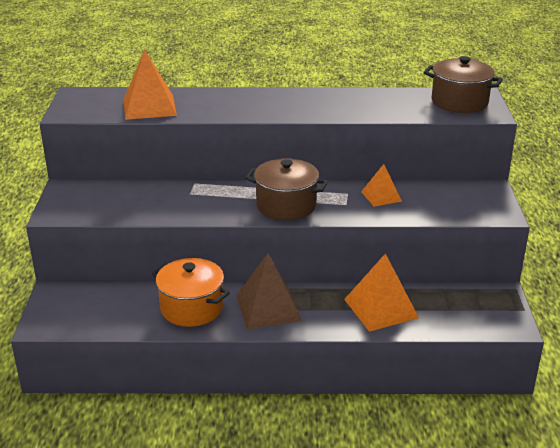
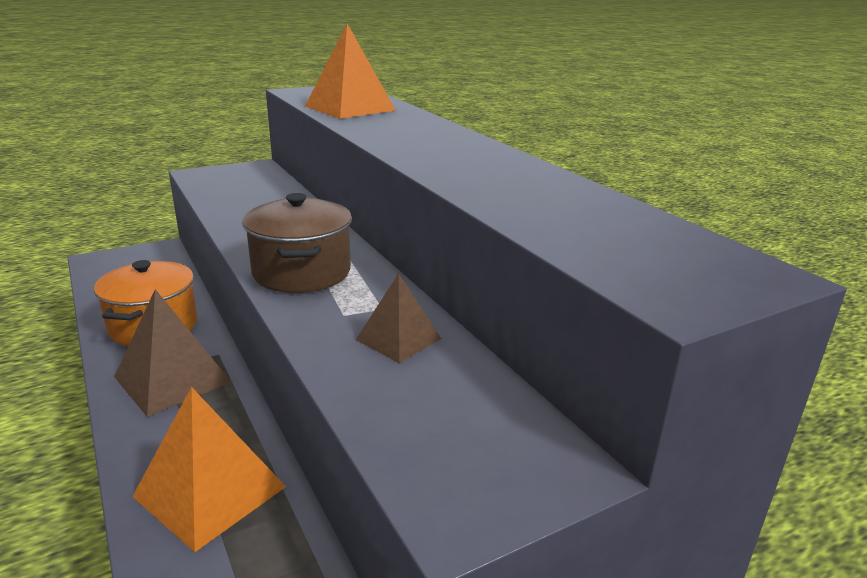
camera: 60 degrees right, 5 degrees down
(381, 196) = (398, 339): orange pyramid -> brown pyramid
(459, 102) = (676, 258): brown pot -> none

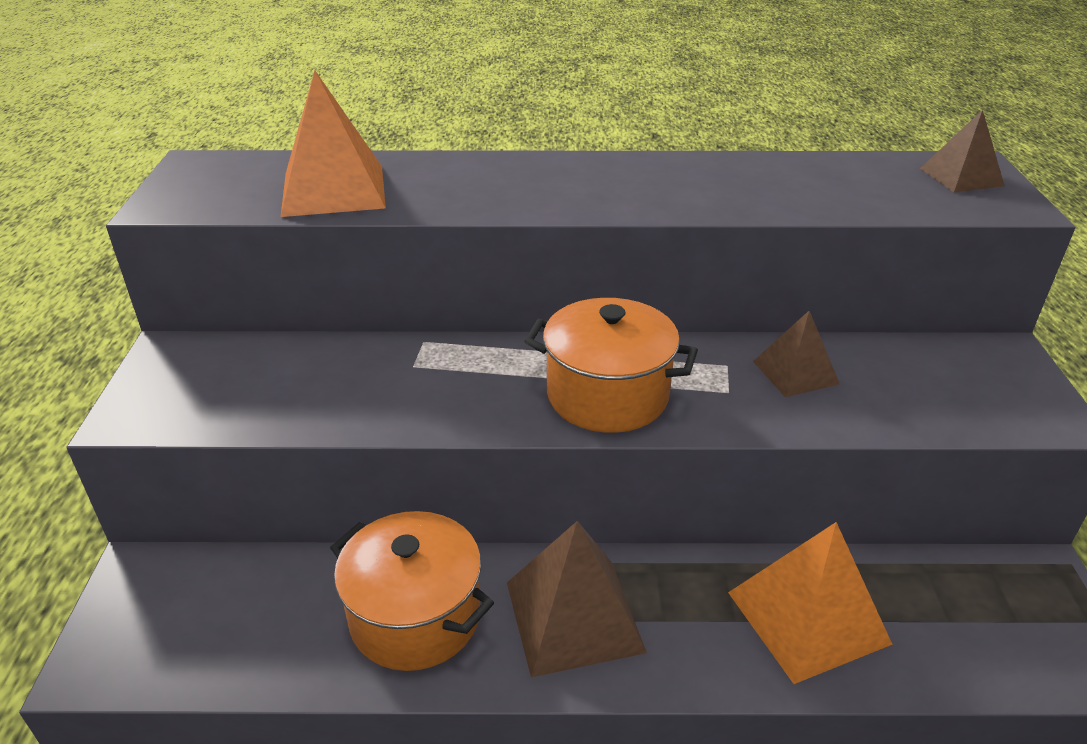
camera: 60 degrees left, 10 degrees up
(301, 272) = (607, 395): brown pot -> orange pot
(708, 268) = (961, 177): none -> brown pyramid

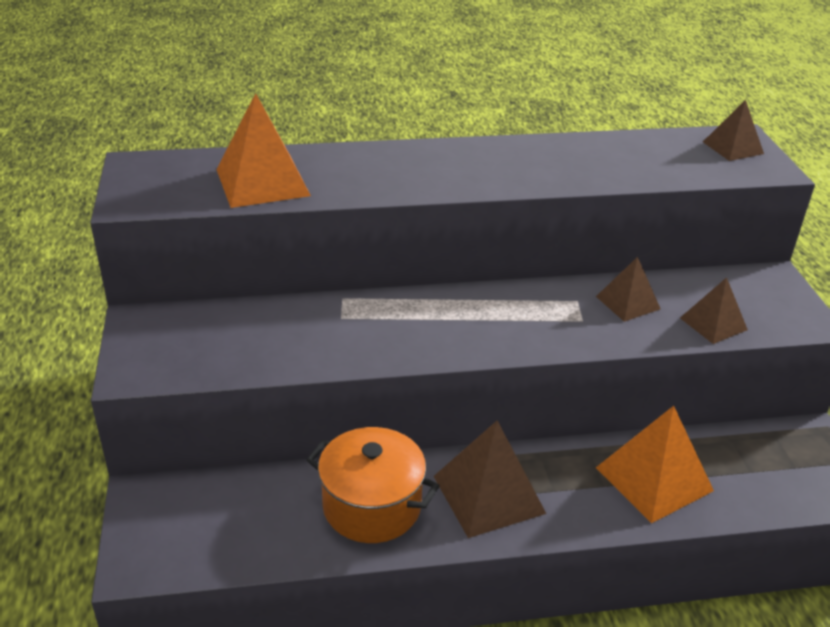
camera: 10 degrees left, 0 degrees up
(607, 395) = (495, 329): orange pot -> none
(911, 409) = (713, 323): none -> brown pyramid

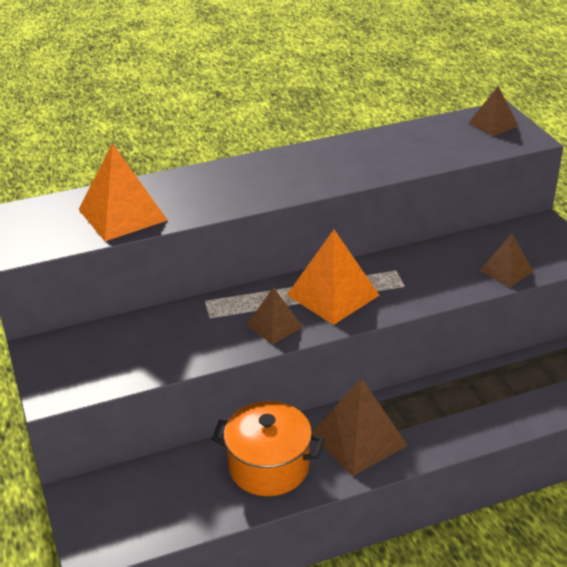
camera: 10 degrees left, 0 degrees up
(627, 302) = (435, 265): brown pyramid -> brown pyramid (274, 325)
(654, 479) = (483, 402): orange pyramid -> orange pyramid (333, 295)

